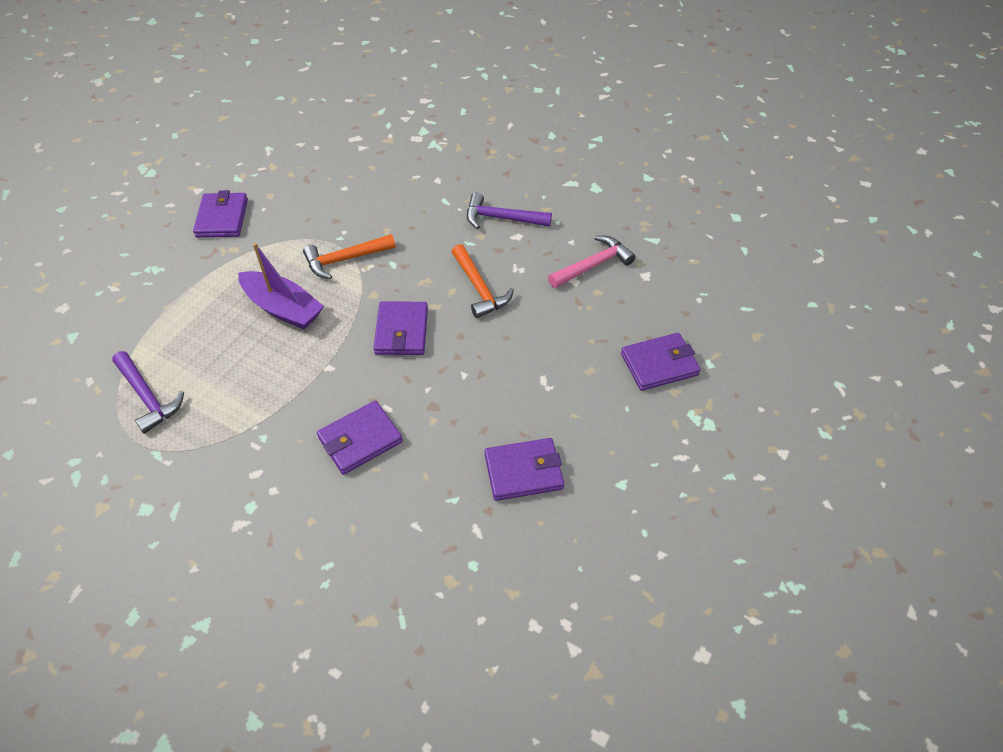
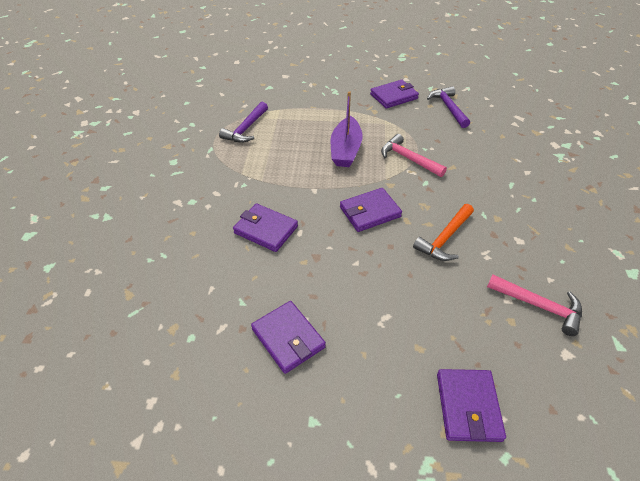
camera: 65 degrees right, 5 degrees down
(345, 259) = (408, 159): orange hammer -> pink hammer
(501, 218) = (528, 223): purple hammer -> purple hammer (448, 108)
(659, 364) = (468, 406): purple wallet -> purple wallet turned 45 degrees clockwise

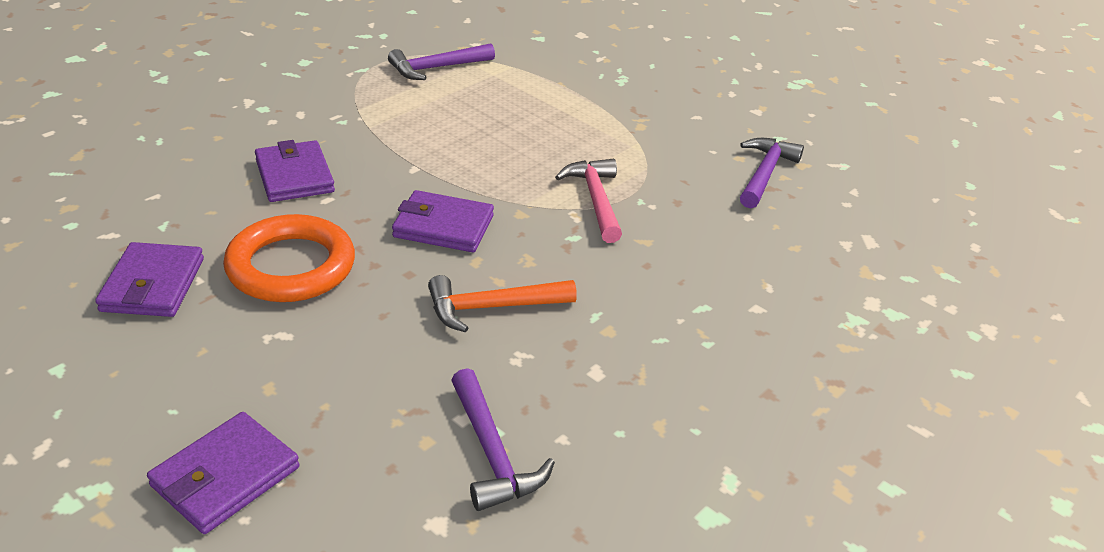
camera: 35 degrees right, 10 degrees down
(337, 279) = (291, 266): none -> orange ring
(345, 150) = (525, 148): purple boat -> none
(393, 96) = (699, 123): purple wallet -> none
(539, 306) = (492, 453): pink hammer -> purple hammer

